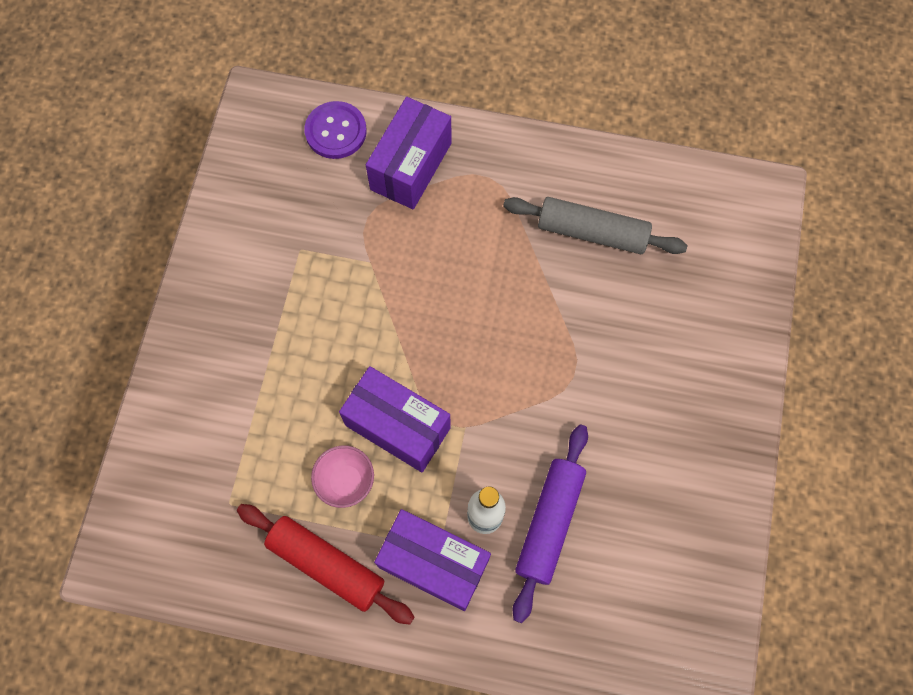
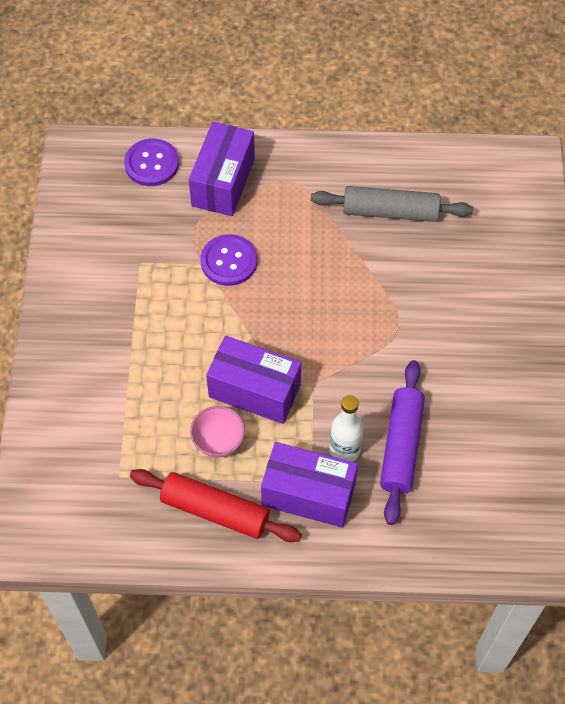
camera: 10 degrees left, 10 degrees down
(399, 264) = (229, 261): none -> purple button

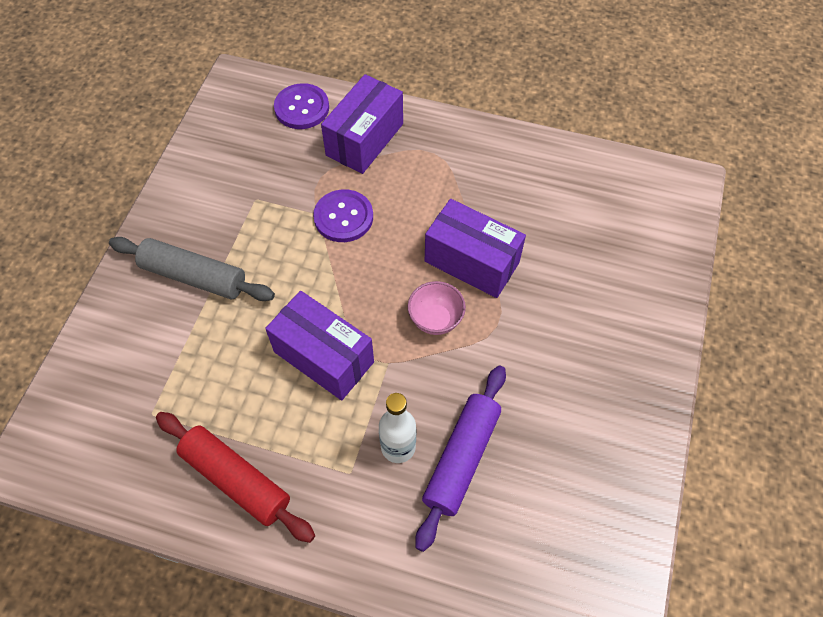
camera: 15 degrees right, 0 degrees up
(218, 442) = (267, 403): pink bowl -> pink bowl (435, 320)
(308, 494) = (342, 487): purple box -> purple box (472, 262)
(390, 212) = (524, 204): grey rolling pin -> grey rolling pin (194, 276)

